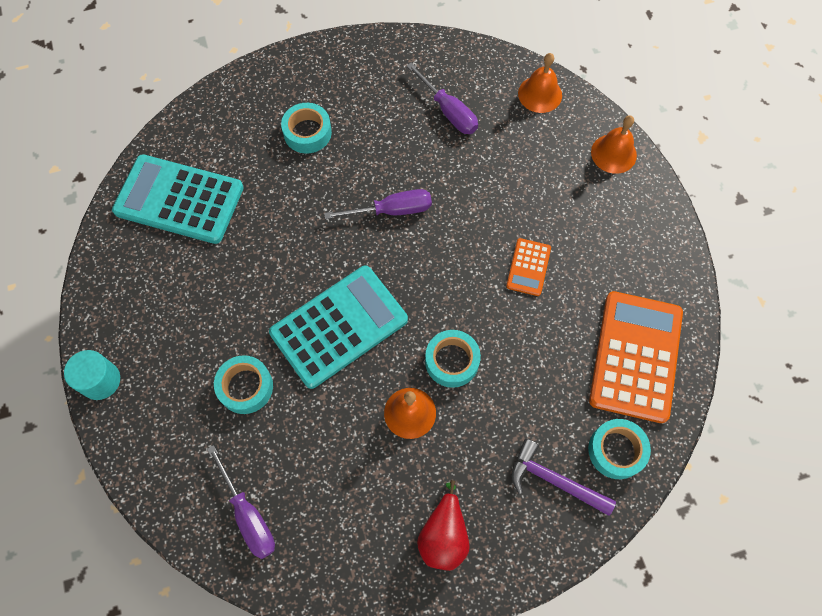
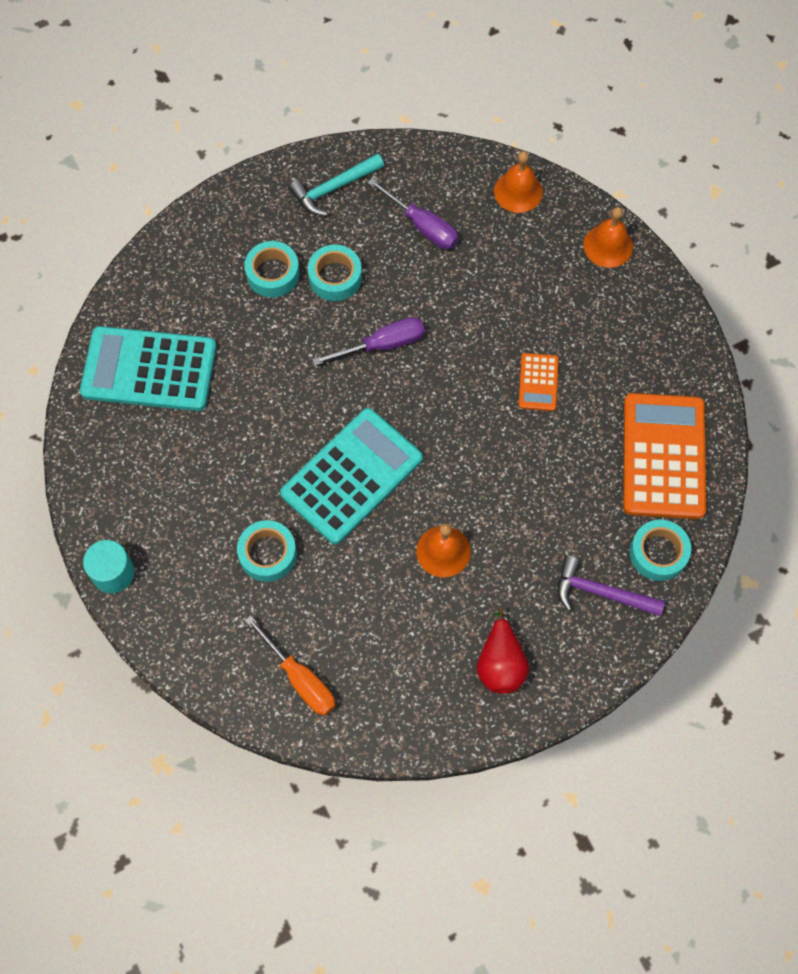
camera: 10 degrees left, 0 degrees up
(248, 515) = (300, 679): purple screwdriver -> orange screwdriver
(376, 68) = (333, 189): none -> turquoise hammer
(452, 361) = (476, 492): turquoise tape -> turquoise tape (335, 277)

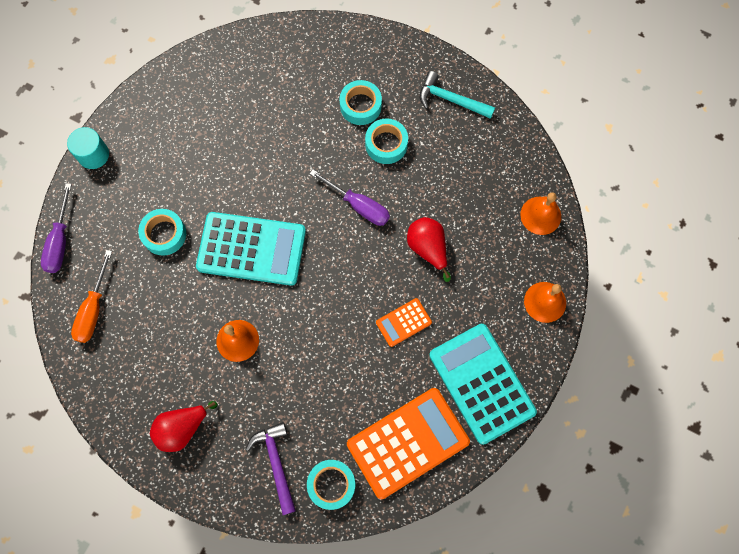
camera: 55 degrees right, 5 degrees up
(149, 370) = (241, 82): turquoise calculator -> turquoise calculator (481, 383)
(422, 226) = (465, 172): purple screwdriver -> purple screwdriver (60, 241)
(477, 311) = (428, 248): none -> red pear

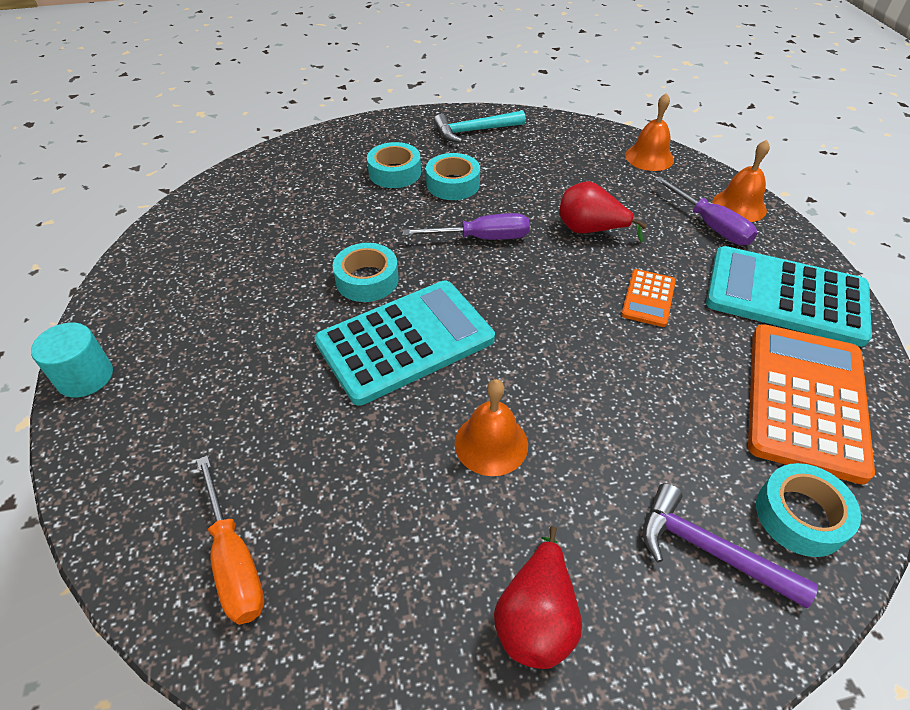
camera: 40 degrees left, 25 degrees down
(60, 241) = (101, 509): purple screwdriver -> purple screwdriver (710, 225)
(164, 234) = (271, 397): turquoise tape -> turquoise tape (367, 280)

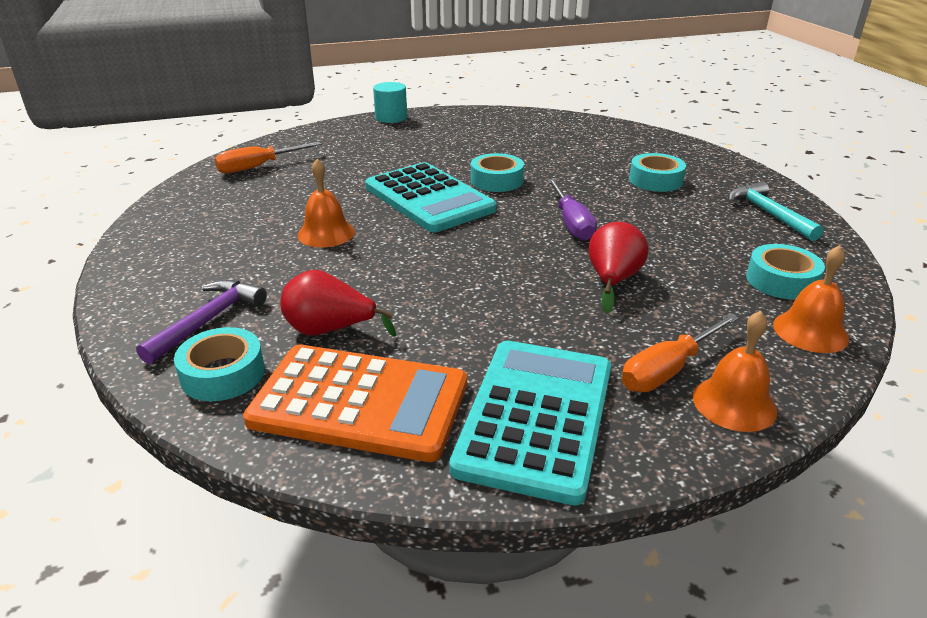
camera: 85 degrees right, 15 degrees down
(453, 184) = (654, 207): turquoise tape -> turquoise tape (781, 281)
(536, 618) = (186, 250): red pear -> red pear (330, 330)
(648, 298) = (506, 311): orange calculator -> none
(710, 225) = (668, 370): purple screwdriver -> orange screwdriver

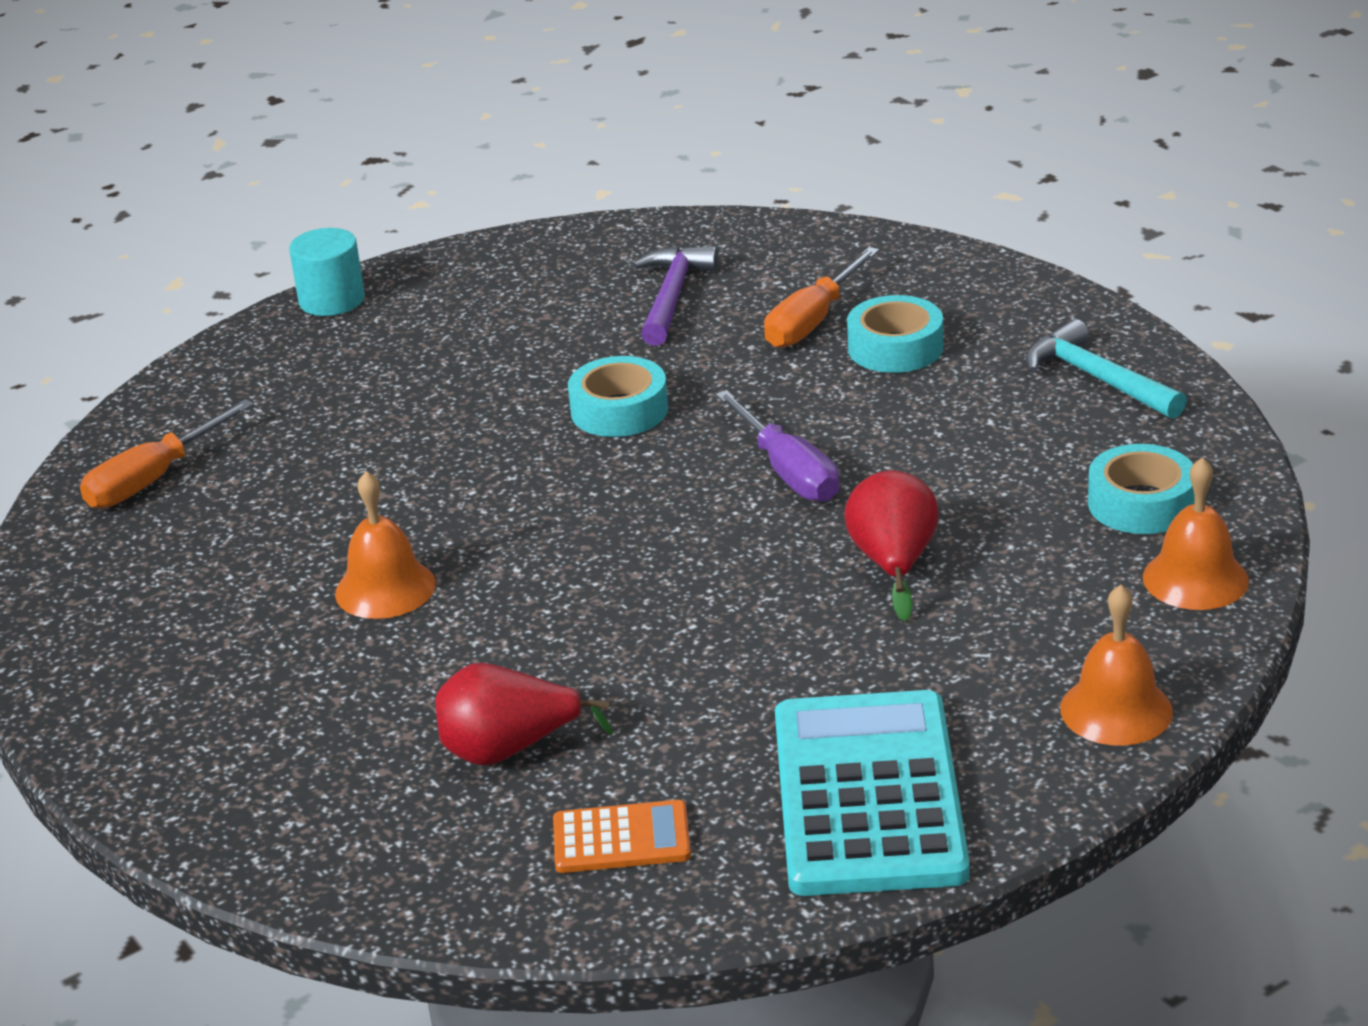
camera: 15 degrees left, 0 degrees up
(208, 320) = (308, 783): purple hammer -> purple hammer (672, 296)
(223, 374) = (397, 852): turquoise tape -> none
(360, 403) = (621, 839): orange calculator -> orange calculator, size x0.48
(429, 198) = (520, 476): turquoise calculator -> none
(668, 370) = (1018, 685): orange screwdriver -> orange screwdriver (813, 321)

